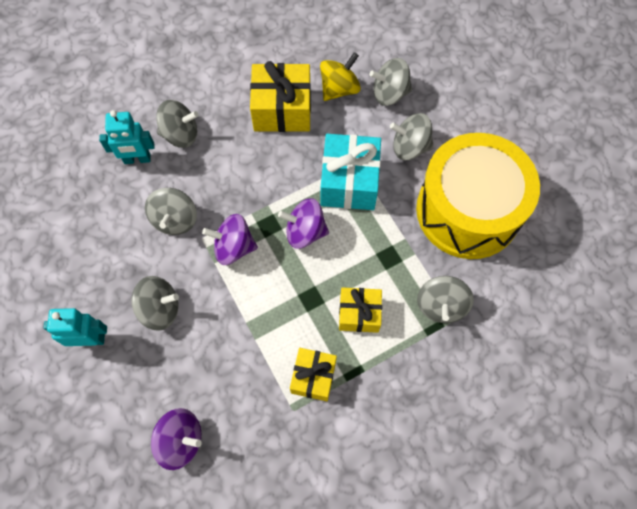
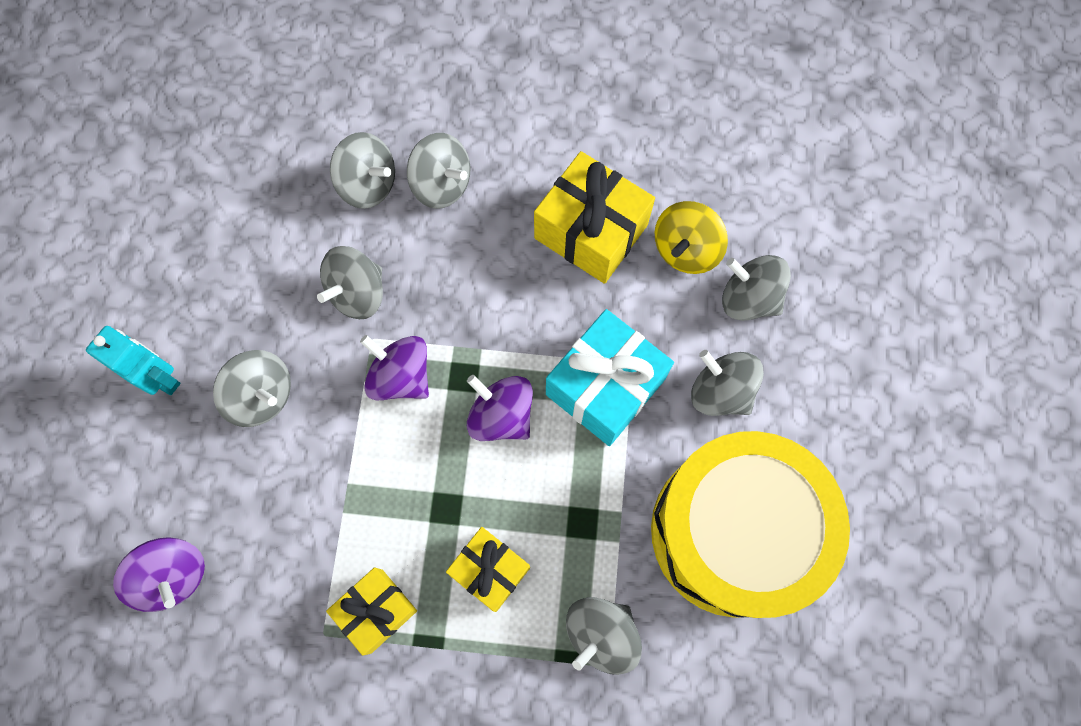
camera: 35 degrees right, 5 degrees up
(137, 159) = (368, 184): turquoise robot -> grey spinning top
(339, 89) = (686, 249): yellow spinning top -> yellow spinning top turned 135 degrees clockwise

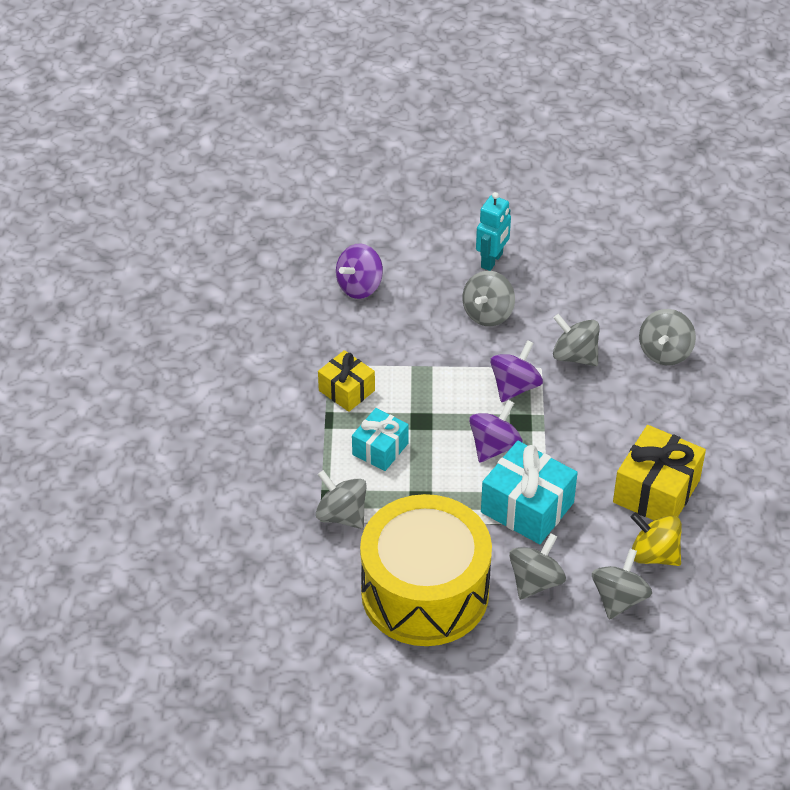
camera: 85 degrees right, 25 degrees down
(441, 185) = (675, 395): grey spinning top -> none
(490, 570) = (380, 449): yellow gift -> turquoise gift

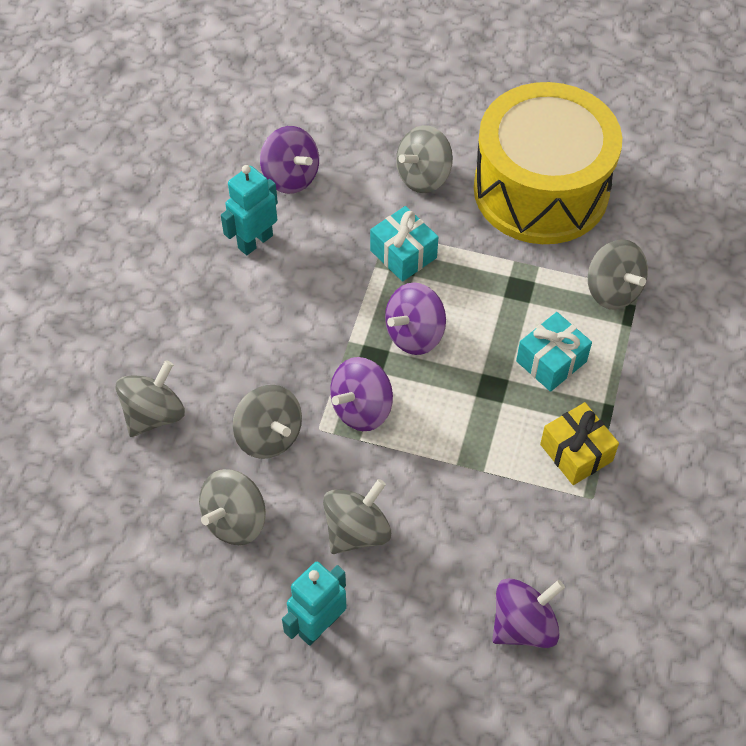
camera: 165 degrees left, 10 degrees up
(527, 507) = (403, 254): turquoise gift -> turquoise gift, size x0.63
(619, 598) = (346, 143): grey spinning top -> grey spinning top (235, 520)
(654, 554) = (291, 177): yellow spinning top -> purple spinning top
(656, 491) = (255, 241): yellow gift -> turquoise robot

